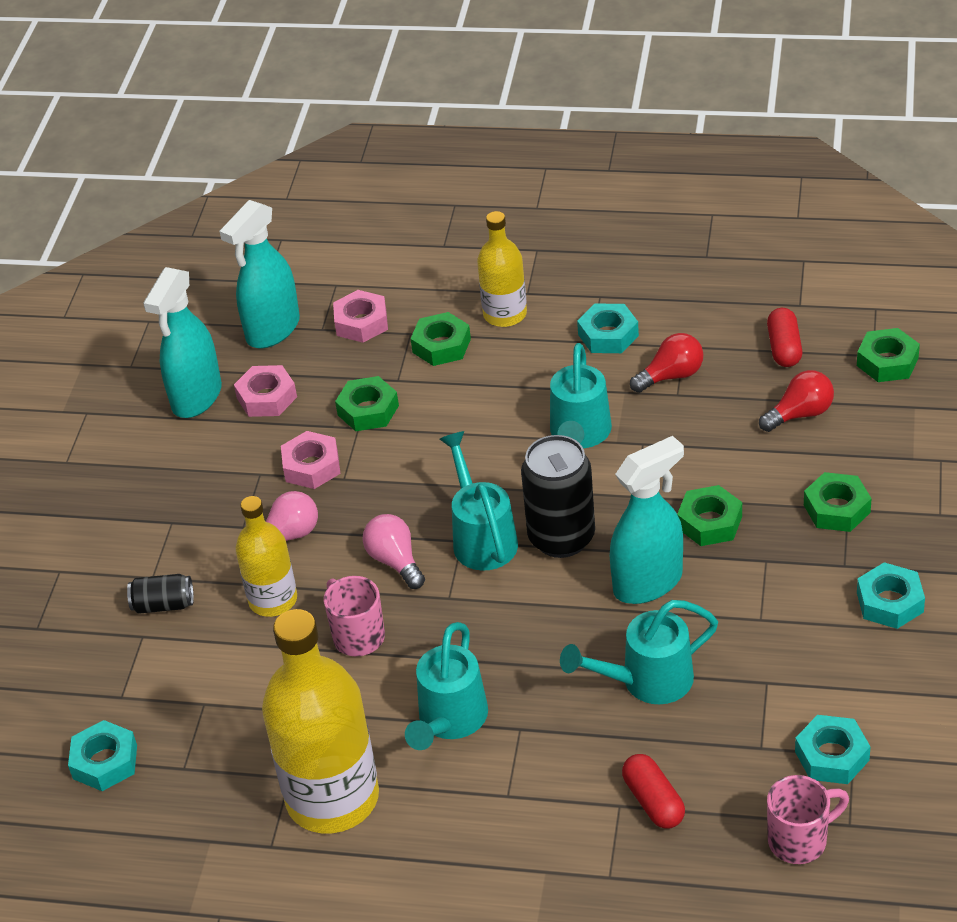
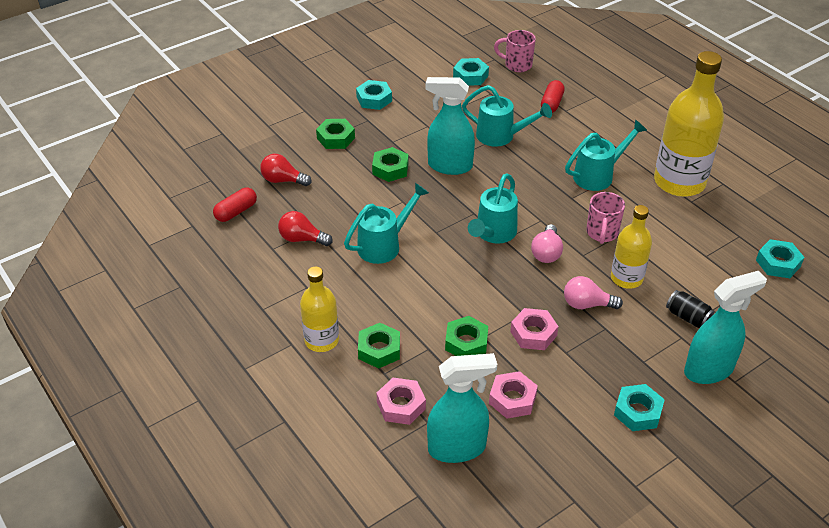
camera: 140 degrees left, 0 degrees up
(196, 397) = (554, 436): turquoise spray bottle -> turquoise spray bottle (709, 370)
(561, 538) = (459, 208): black can -> none
(608, 335) = (294, 283): turquoise nut -> turquoise nut (637, 412)
(887, 362) = (211, 173): green nut -> none

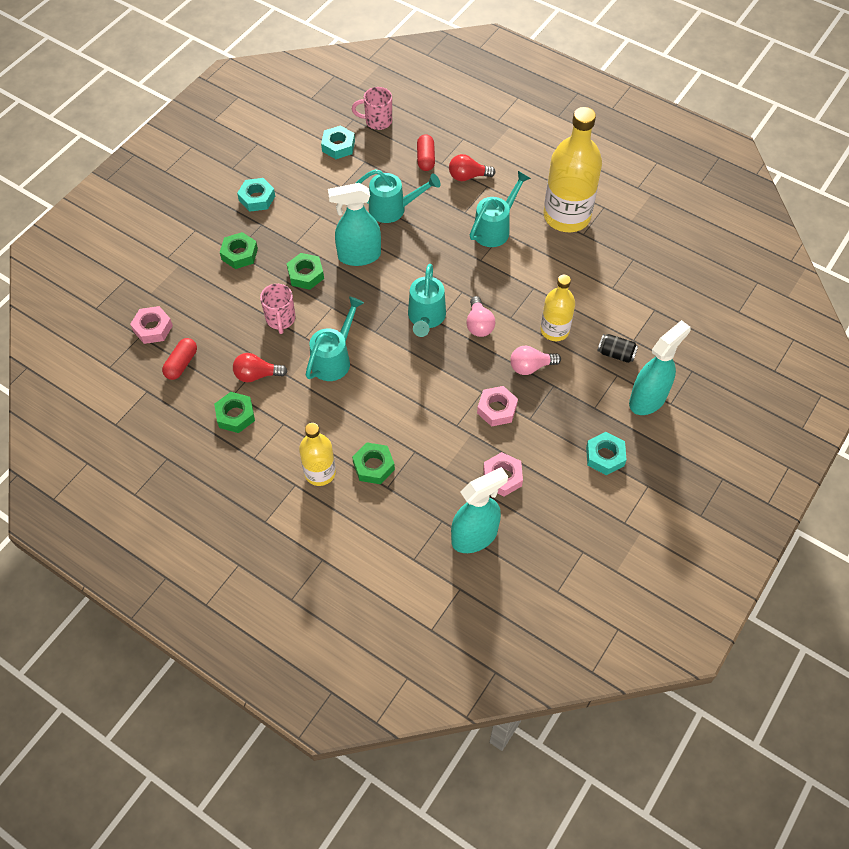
camera: 20 degrees left, 15 degrees up
(283, 180) = (210, 316): red light bulb -> red light bulb (468, 176)
(401, 405) = (413, 512): pink nut -> pink nut (153, 328)
(466, 342) = (444, 435): green nut -> green nut (235, 415)
(602, 233) = (519, 290): pink mug -> pink mug (280, 319)
(778, 263) = (672, 278): turquoise nut -> none

